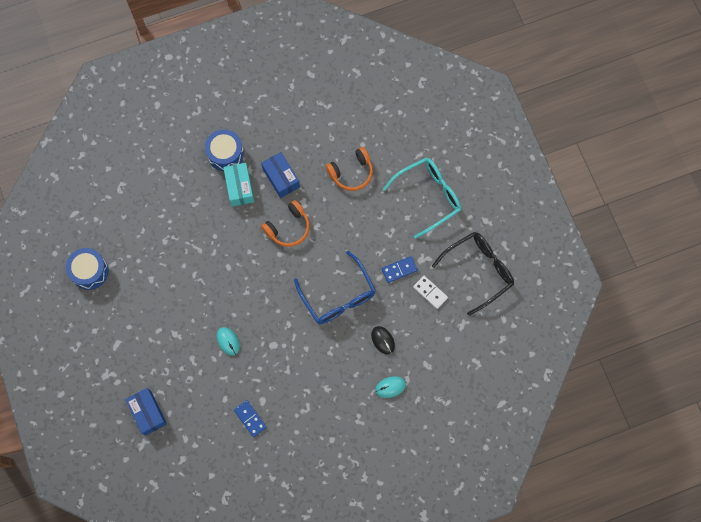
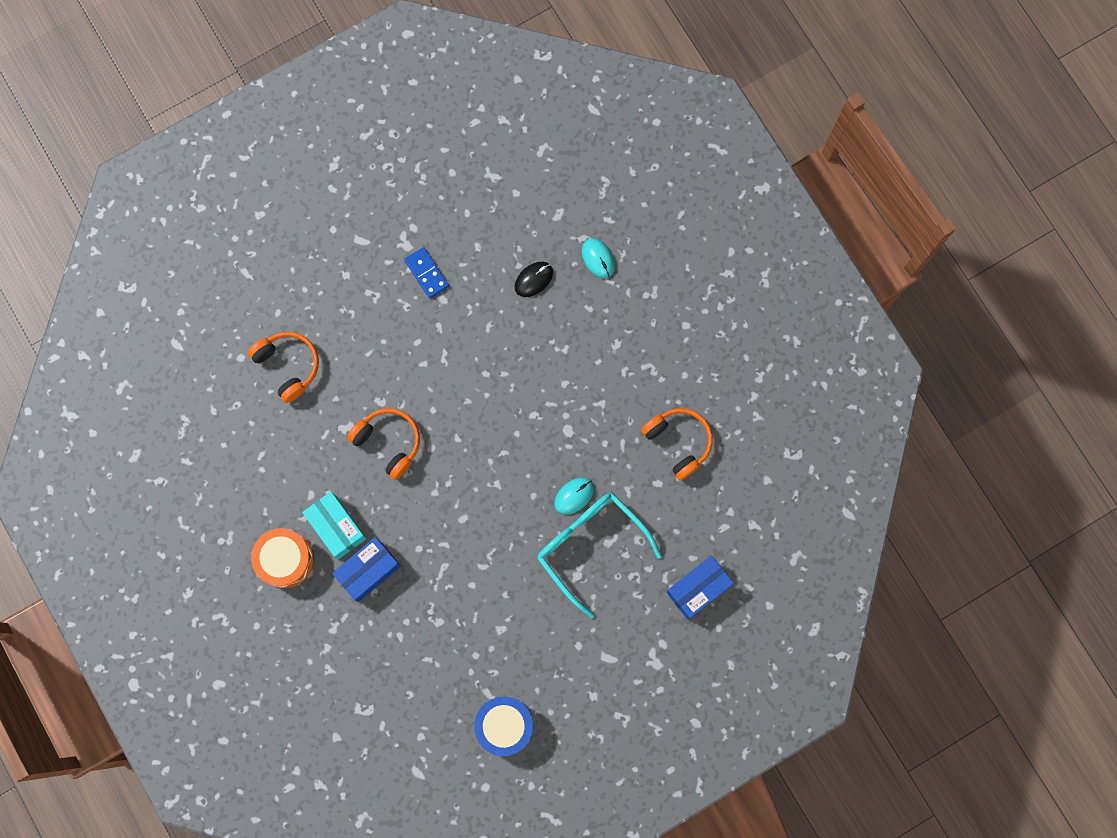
camera: 100 degrees left, 5 degrees up
(225, 154) = (285, 559): blue drum -> orange drum
(239, 187) = (336, 527): turquoise box -> turquoise box turned 75 degrees clockwise
(250, 419) = (678, 442): blue domino -> orange headphones
(281, 178) = (312, 468): blue box -> blue box (368, 570)
(338, 296) = (480, 351): blue glasses -> none
(428, 196) = (308, 249): turquoise glasses -> turquoise glasses (590, 546)
(430, 292) = (453, 225): white domino -> none
(479, 270) = (410, 164): black glasses -> none

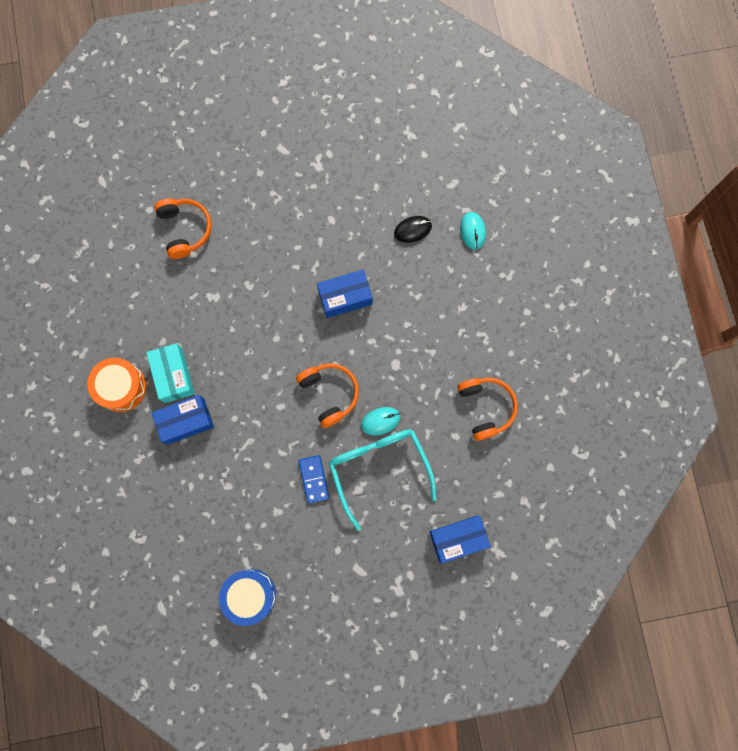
camera: 20 degrees right, 0 degrees up
(388, 442) = (243, 321): orange headphones -> orange headphones (329, 394)
(426, 273) = (326, 194): blue domino -> blue domino (313, 479)
(488, 378) = (345, 297): none -> blue box

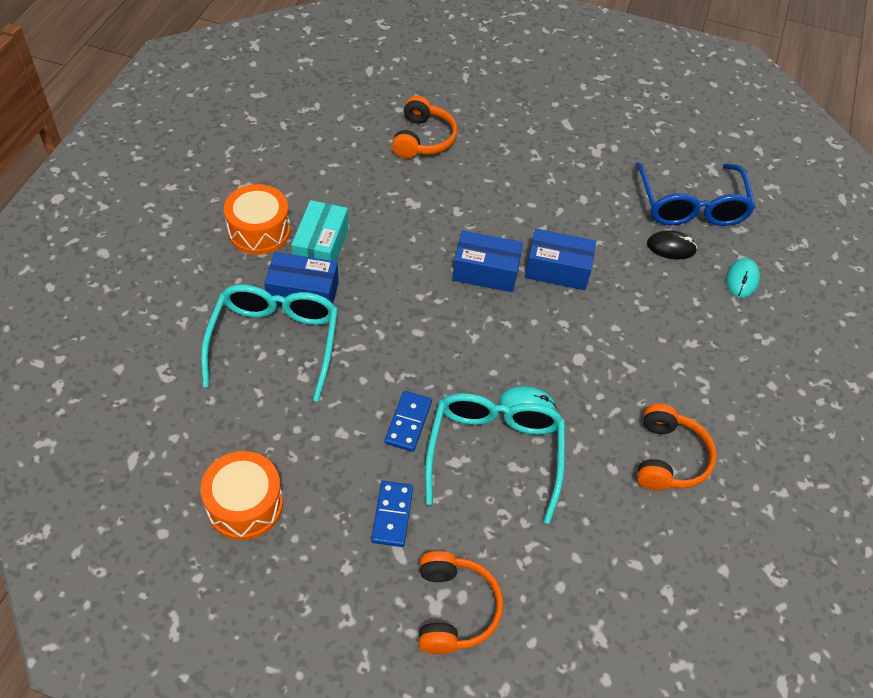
camera: 25 degrees right, 25 degrees down
(192, 471) = (275, 341): none -> turquoise glasses
(250, 595) = (245, 504): blue drum -> orange drum
(329, 394) = (482, 348): orange headphones -> orange headphones (454, 609)
(341, 548) = (392, 515): none -> blue domino
(410, 181) = (691, 206): none -> blue glasses
(458, 538) = (551, 587): blue box -> blue box (485, 272)

